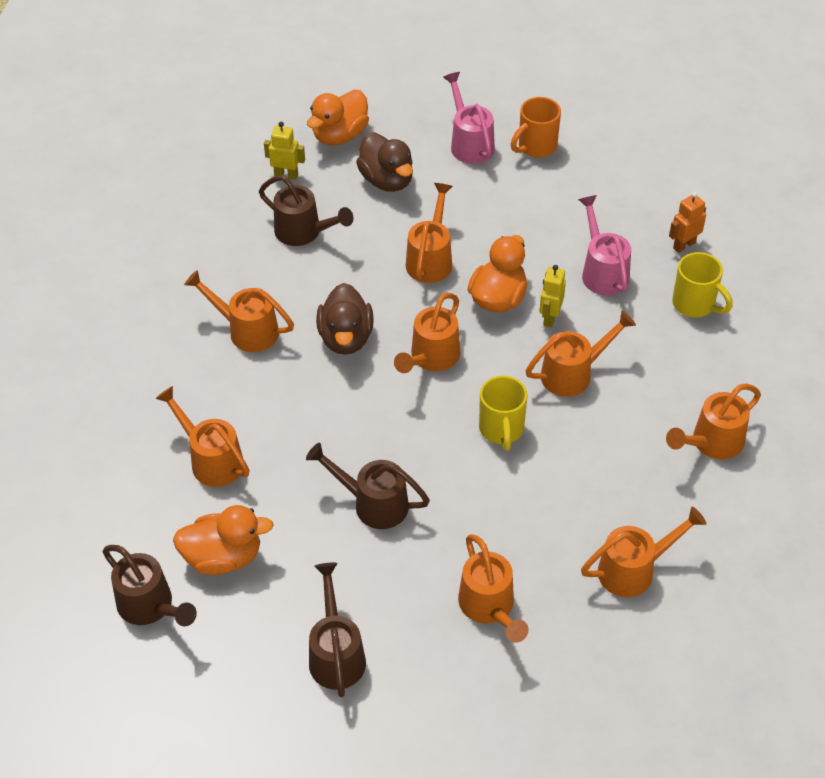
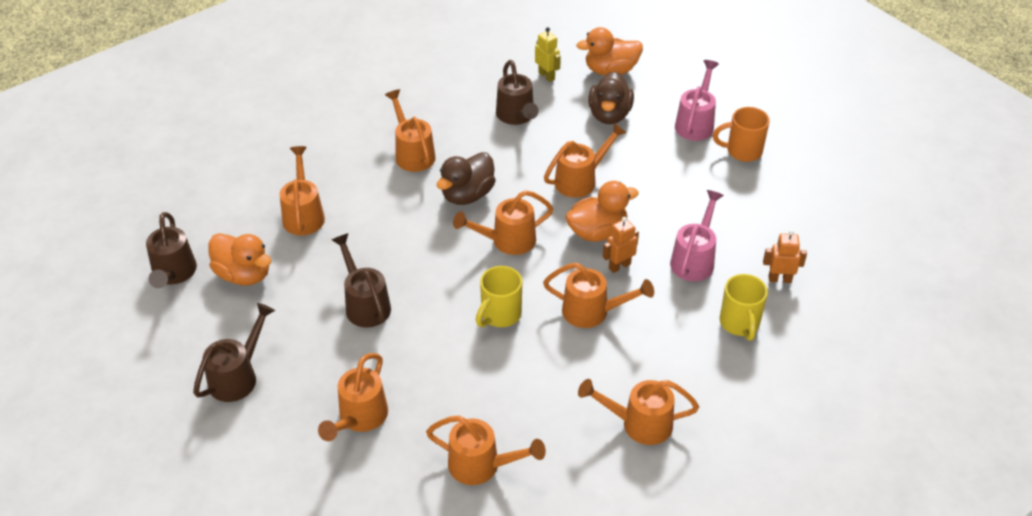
camera: 40 degrees right, 5 degrees down
(550, 317) = (619, 266): yellow robot -> orange robot

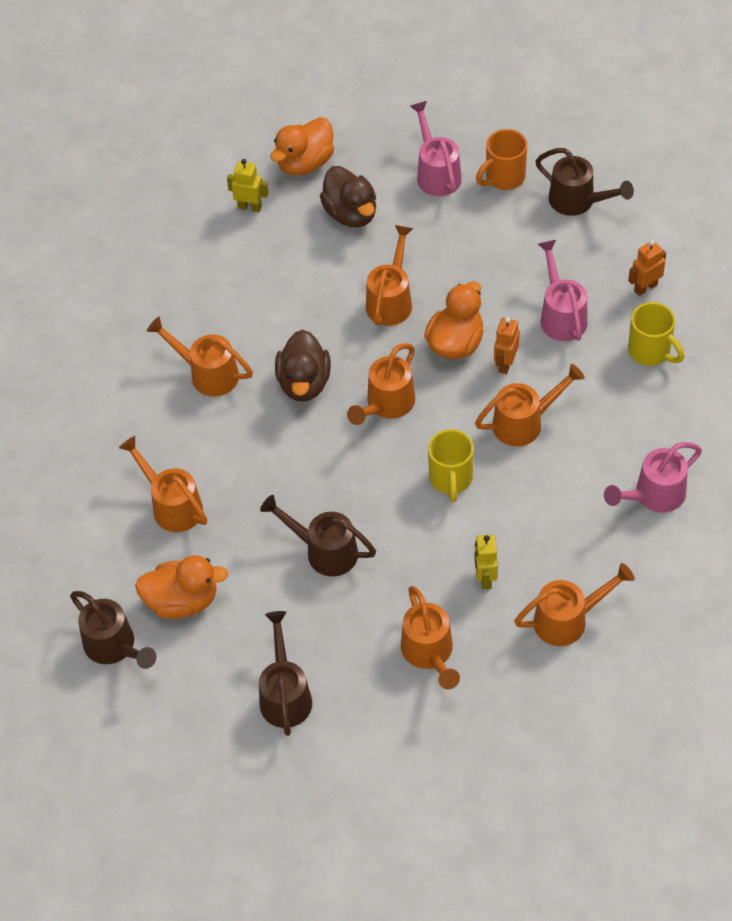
camera: 35 degrees left, 10 degrees up
(453, 395) = (485, 578): none -> yellow robot
(516, 116) = (265, 270): brown watering can -> brown watering can (577, 201)
(639, 424) = (654, 495): orange watering can -> pink watering can

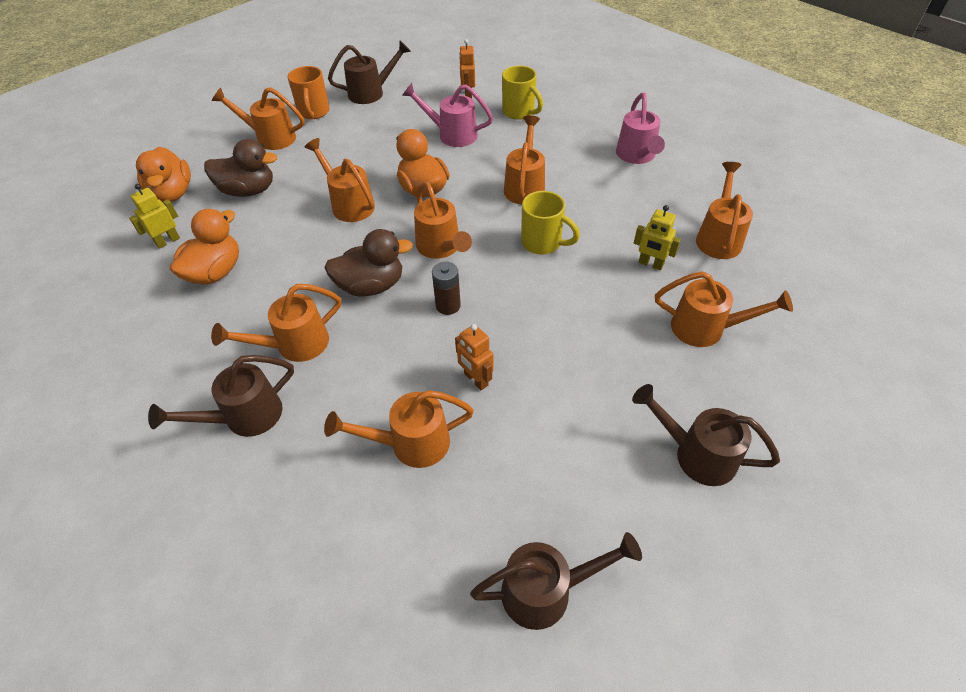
camera: 60 degrees left, 5 degrees down
(182, 601) = (530, 491): orange duck -> orange duck (215, 272)
(304, 383) = (371, 286): brown duck -> brown duck turned 45 degrees counterclockwise
(321, 450) = (448, 305): none -> brown battery
(324, 551) = (553, 350): brown watering can -> brown watering can (245, 417)
(436, 173) = (270, 138): pink watering can -> orange watering can
(505, 364) = (465, 174): orange robot -> orange robot (475, 379)
(650, 351) = (519, 112): yellow mug -> yellow mug turned 60 degrees clockwise

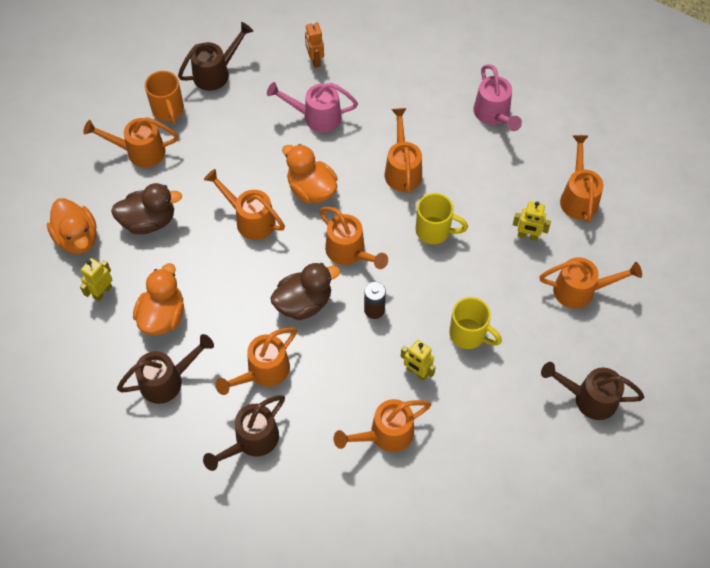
camera: 15 degrees left, 10 degrees up
(475, 379) = (417, 372): orange robot -> yellow robot
(519, 112) = (372, 76): yellow mug -> yellow mug (469, 334)
(546, 591) = (508, 516): brown watering can -> brown watering can (167, 381)

